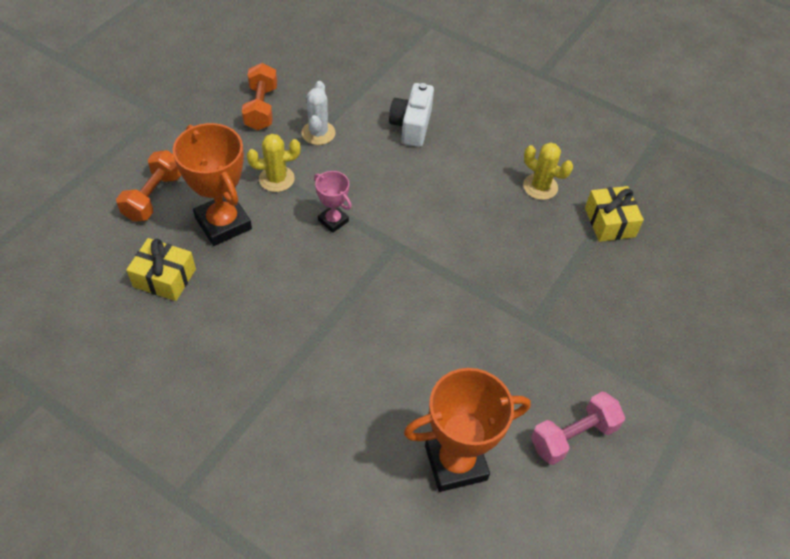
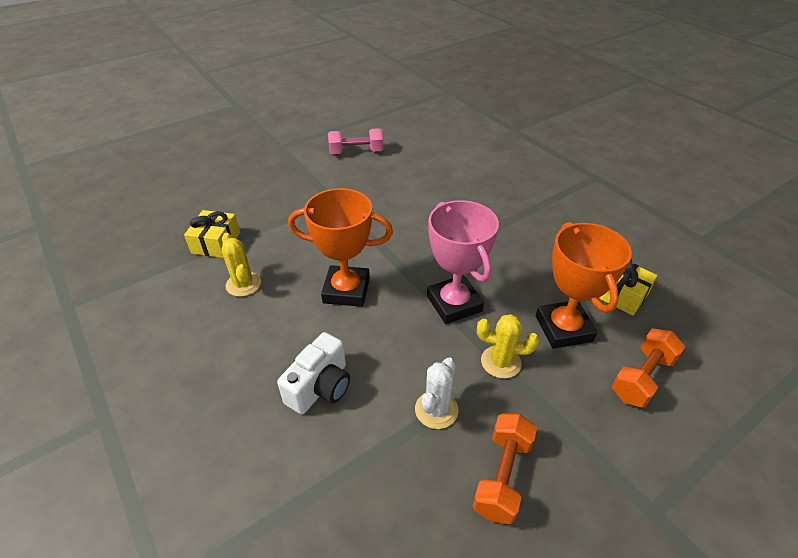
camera: 155 degrees left, 10 degrees down
(333, 221) = (454, 304): pink trophy -> pink trophy, size x1.90
(455, 462) = (430, 157): orange trophy -> orange trophy (346, 290)

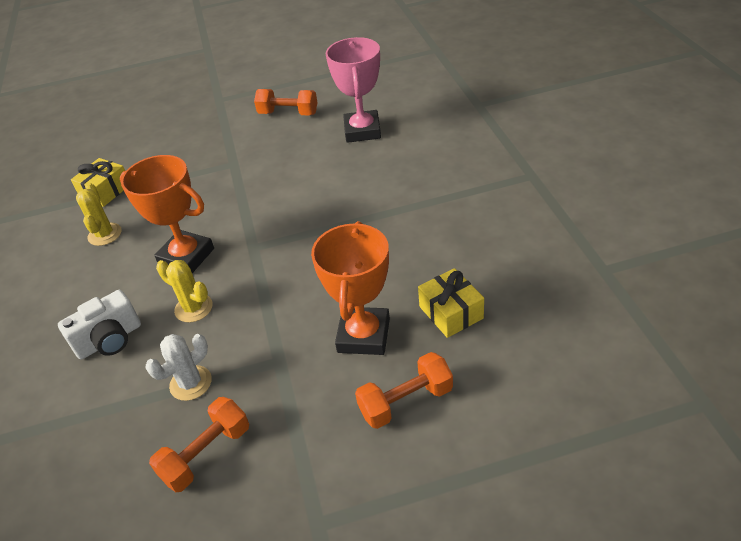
camera: 25 degrees right, 0 degrees up
(356, 152) = (288, 113): pink dumbbell -> orange dumbbell
(454, 304) = (275, 289): pink trophy -> pink trophy (362, 131)
(501, 362) = (278, 354): yellow cactus -> yellow cactus (193, 308)

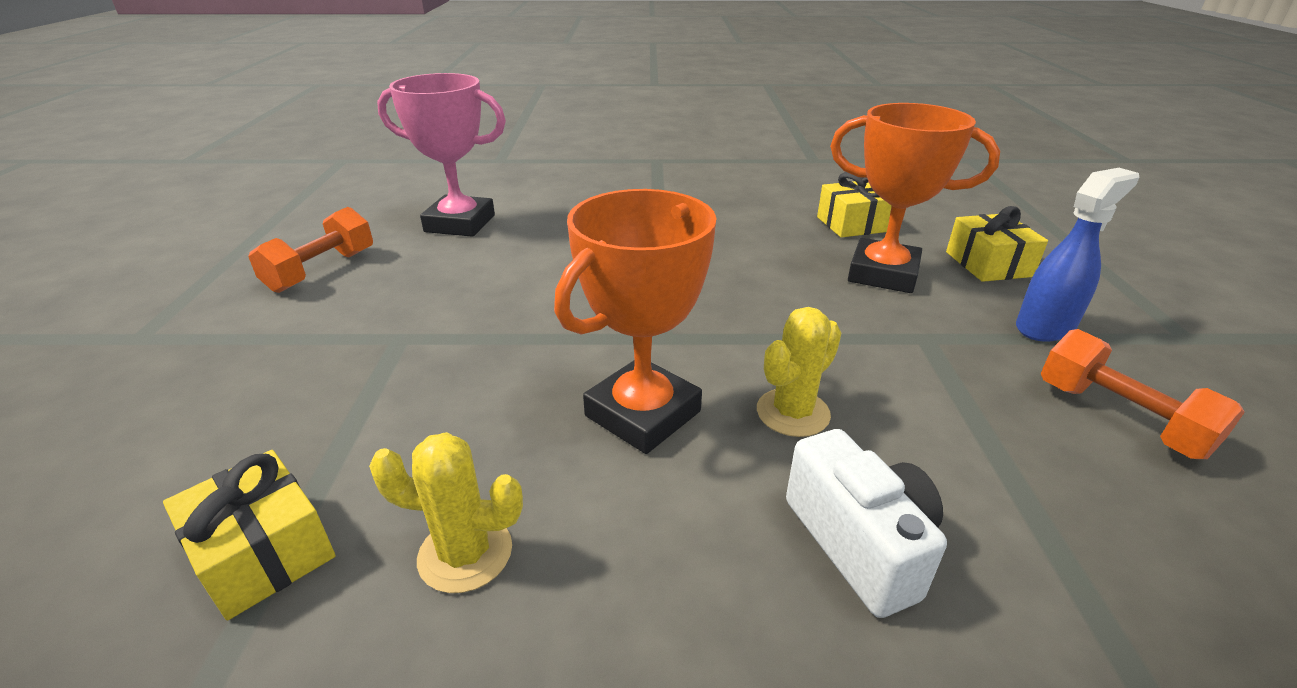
camera: 80 degrees left, 10 degrees down
(191, 383) = (976, 426): white cactus -> none
(309, 429) = (1045, 327): none -> blue spray bottle
(406, 402) = (988, 264): orange dumbbell -> yellow gift

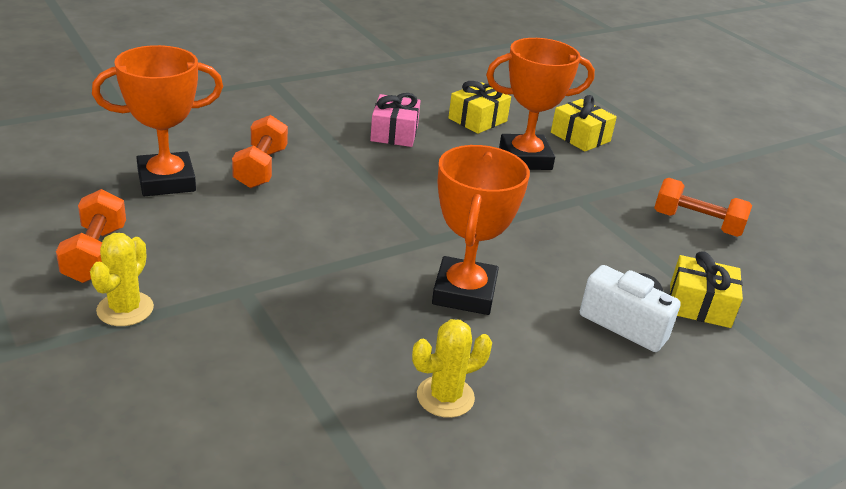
camera: 35 degrees left, 0 degrees up
(263, 552) = (329, 439): yellow gift -> yellow gift (699, 305)
(460, 223) = (166, 181): pink trophy -> orange trophy
(558, 228) = (261, 168): none -> orange dumbbell
(737, 221) = (394, 133): none -> pink gift
(793, 413) = (545, 267): yellow cactus -> yellow cactus (125, 309)
(1045, 327) = (635, 176): blue spray bottle -> none

